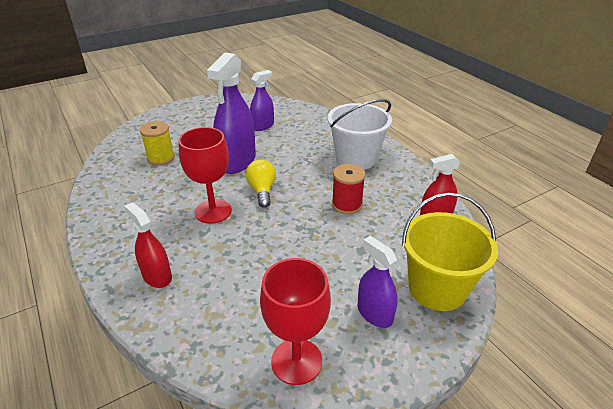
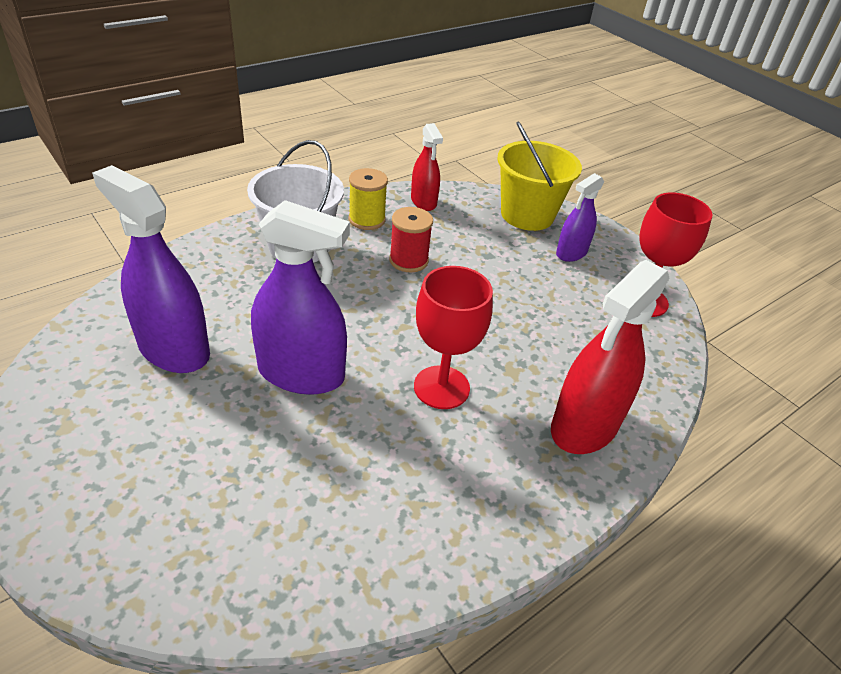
camera: 100 degrees left, 5 degrees up
(157, 276) = (585, 426): red spray bottle -> red spray bottle, size x1.73
(161, 158) = (282, 493): yellow spool -> yellow spool (367, 219)
(262, 126) = (174, 349): purple spray bottle -> purple spray bottle, size x1.73
(262, 191) = (385, 338): yellow light bulb -> none

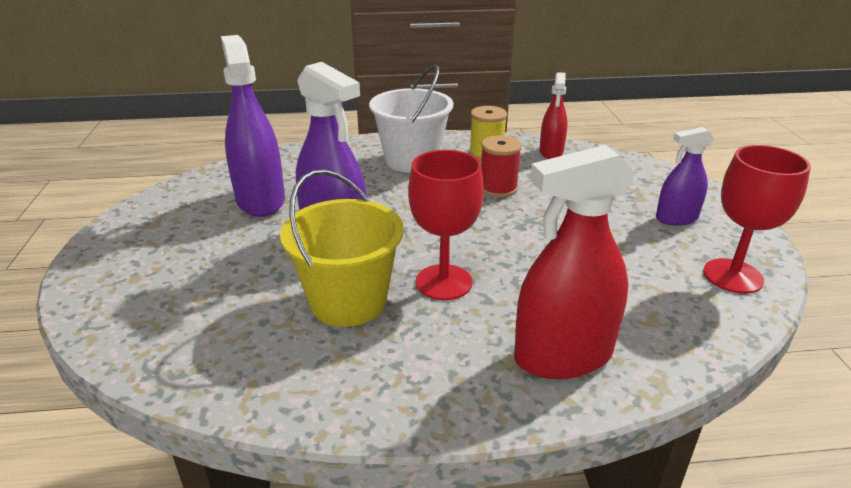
camera: 35 degrees right, 10 degrees down
(527, 215) = (651, 180): yellow bucket -> yellow bucket (348, 301)

